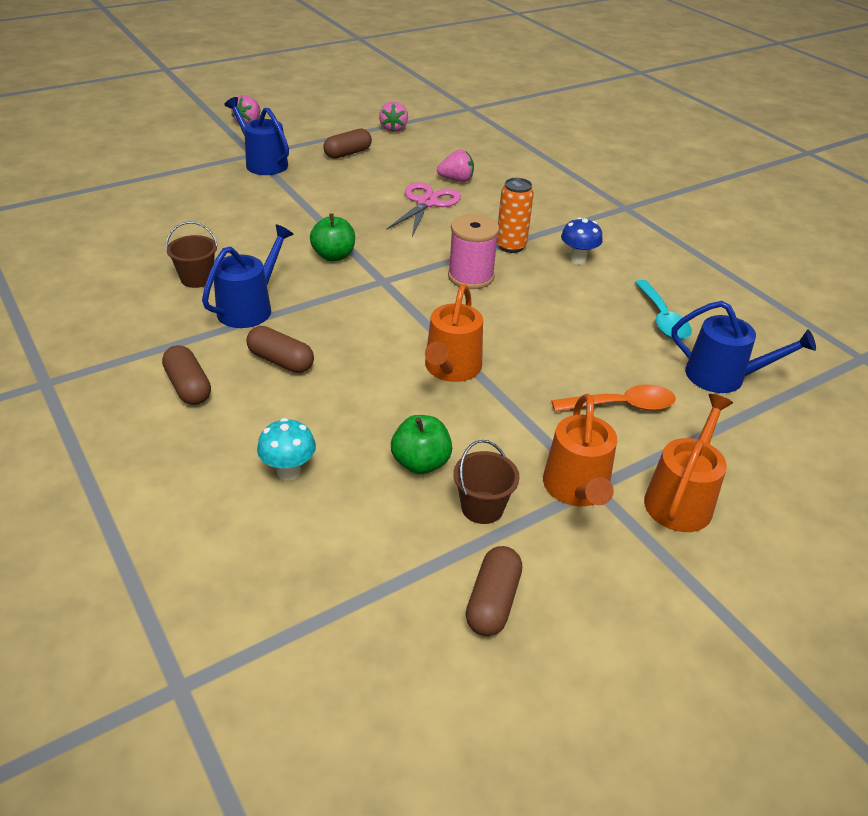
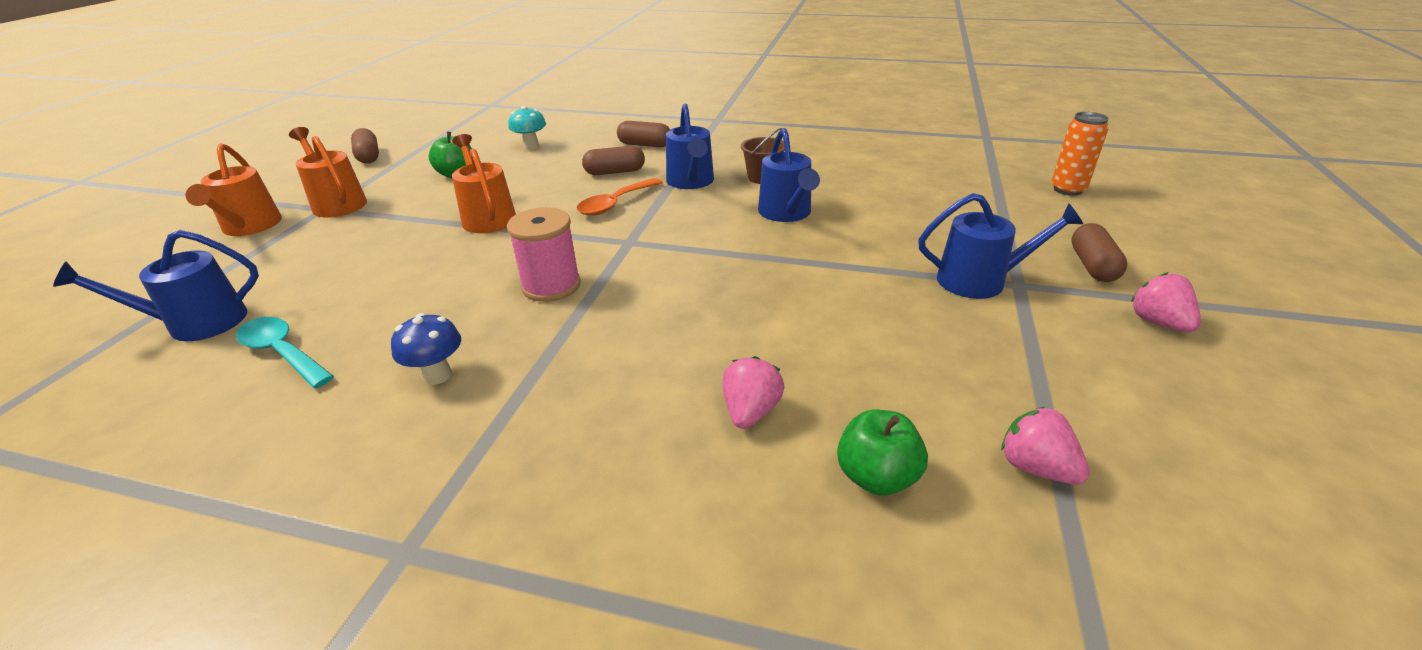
camera: 140 degrees right, 5 degrees down
(253, 243) = (786, 213): none -> blue watering can
(334, 256) = (705, 237): green apple -> green apple (876, 477)
(348, 153) = (955, 358): brown capsule -> brown capsule (1092, 266)
(427, 203) = (723, 344): pink scissors -> none
(456, 180) = (750, 411): pink strawberry -> pink strawberry turned 150 degrees clockwise
(482, 507) = (399, 176): brown bucket -> none
(511, 246) = (544, 344): orange can -> orange can (1067, 189)
(622, 405) = (315, 256): orange spoon -> orange spoon (615, 204)

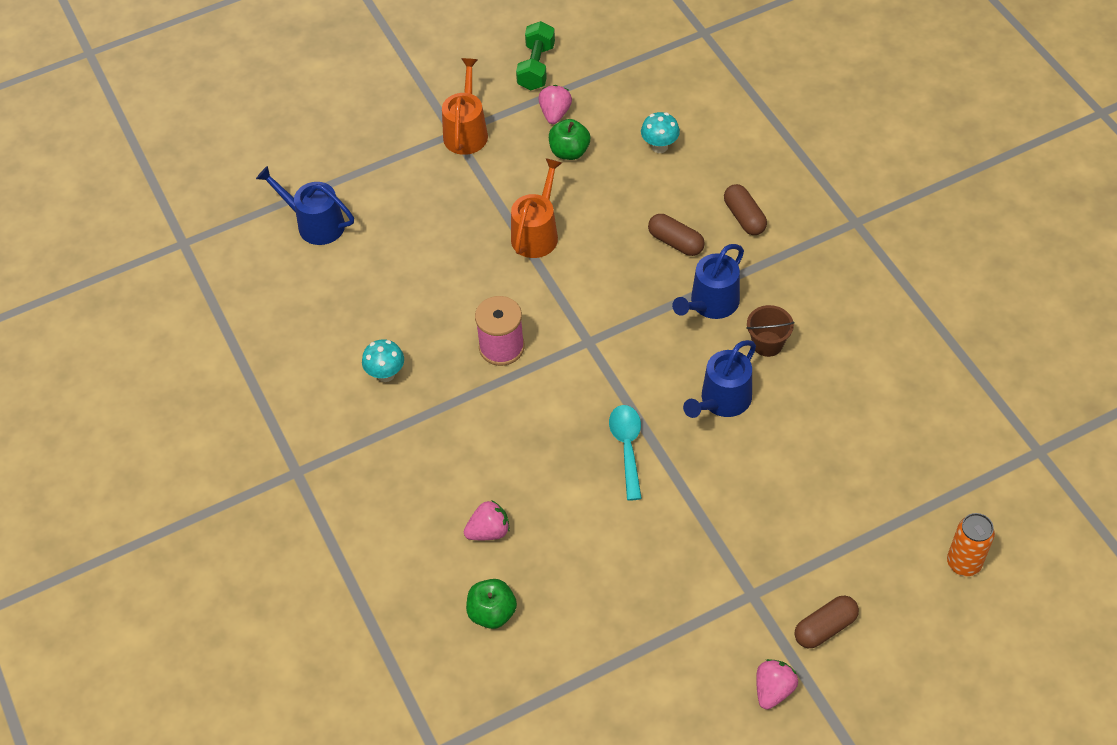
camera: 50 degrees right, 20 degrees up
(250, 227) = (399, 124): orange watering can -> none
(282, 352) = (335, 289): turquoise spoon -> turquoise spoon (627, 447)
(368, 156) = (536, 67): brown capsule -> green dumbbell
(437, 375) = (386, 374): blue mushroom -> turquoise mushroom
(615, 204) = (628, 288): orange spoon -> none
(980, 280) = (735, 570): blue watering can -> none
(1035, 467) = (560, 676): pink strawberry -> pink strawberry (555, 113)

